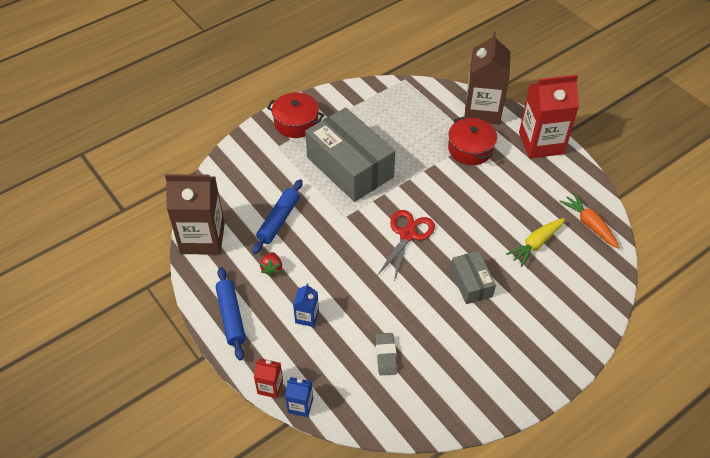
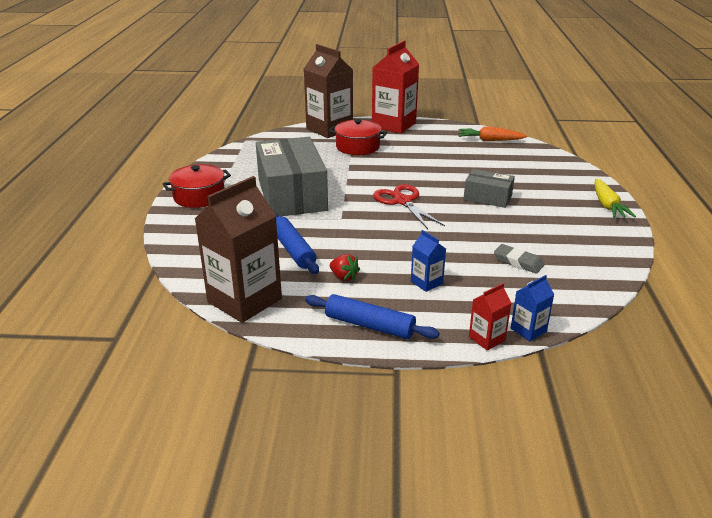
camera: 50 degrees left, 20 degrees down
(350, 167) = (292, 195): grey box -> grey box turned 75 degrees clockwise
(535, 244) = (482, 162): yellow carrot -> yellow carrot (607, 205)

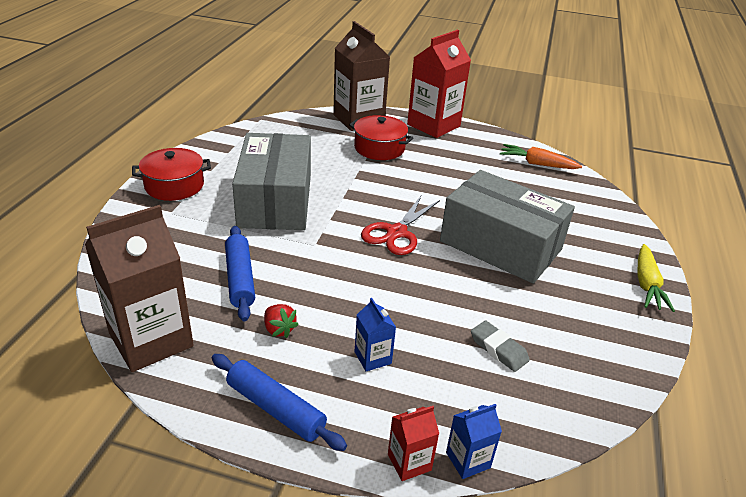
camera: 10 degrees right, 5 degrees up
(402, 201) = (397, 232): red scissors -> red scissors turned 135 degrees counterclockwise
(487, 198) = (500, 245): grey box -> grey box, size x1.98

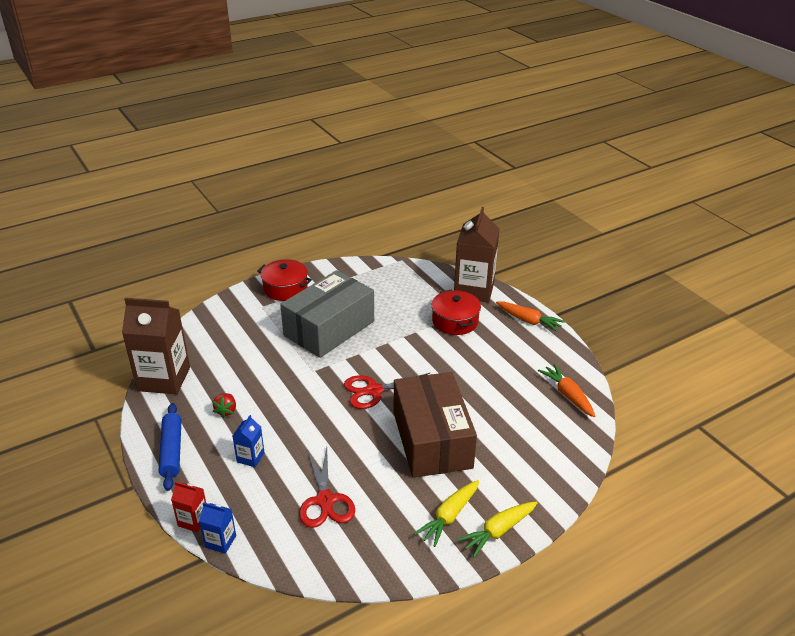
camera: 45 degrees right, 0 degrees up
(240, 278) = (245, 369): blue rolling pin -> none
(433, 125) = (528, 321): red carton -> orange carrot
(498, 349) = (325, 500): grey eraser -> red scissors
(500, 245) = (432, 439): grey box -> brown box
(603, 296) = (449, 517): none -> yellow carrot

